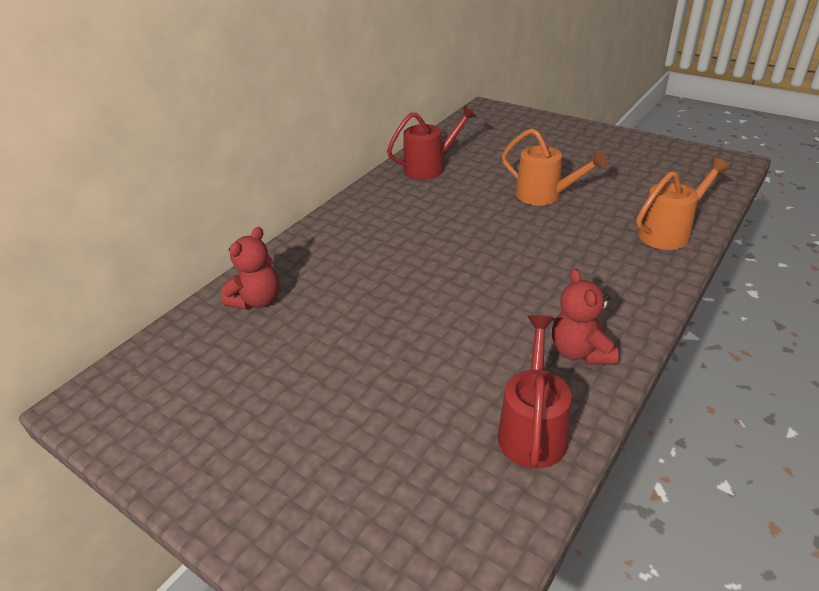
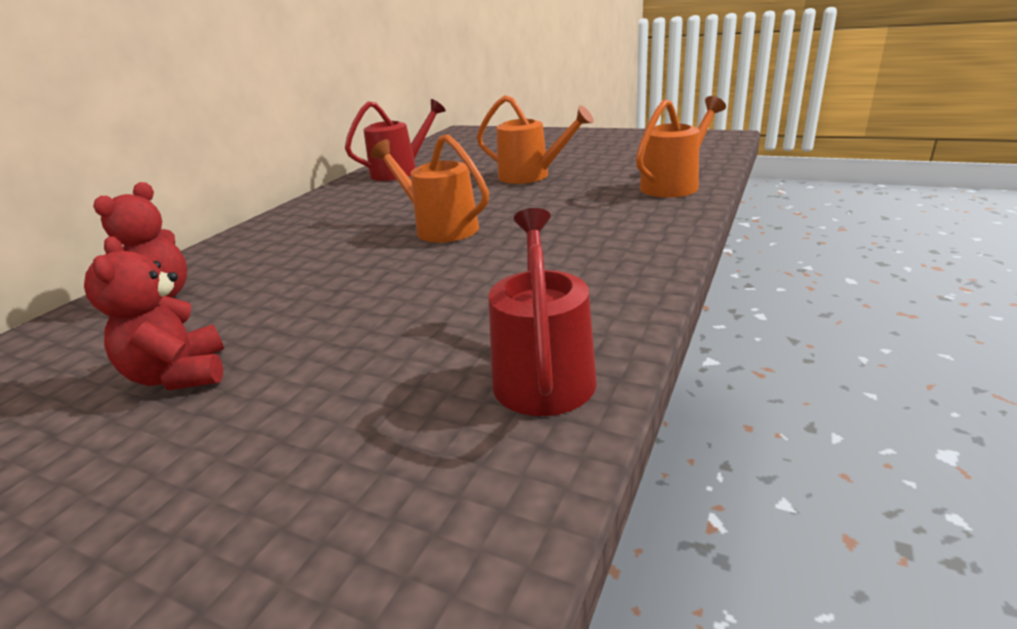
camera: 10 degrees left, 10 degrees down
(463, 256) = (439, 228): none -> orange watering can
(580, 351) = (595, 288): red teddy bear -> red teddy bear (180, 375)

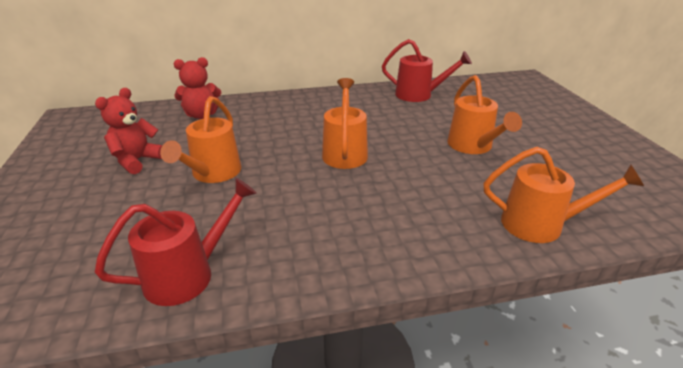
camera: 50 degrees right, 5 degrees up
(341, 315) = (213, 174): none -> orange watering can

